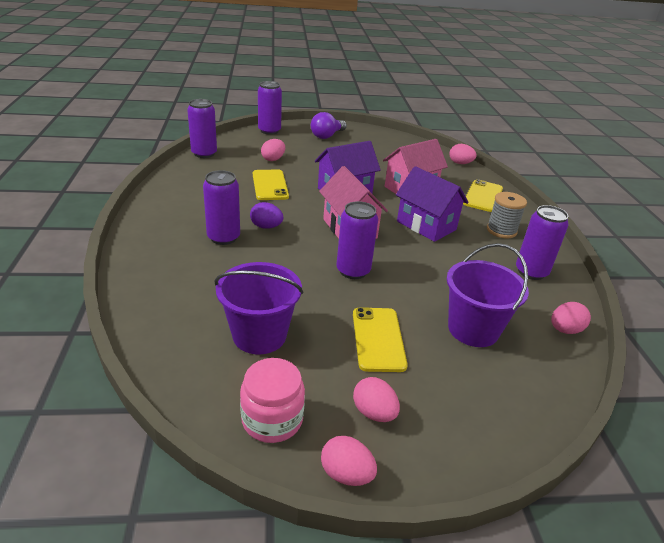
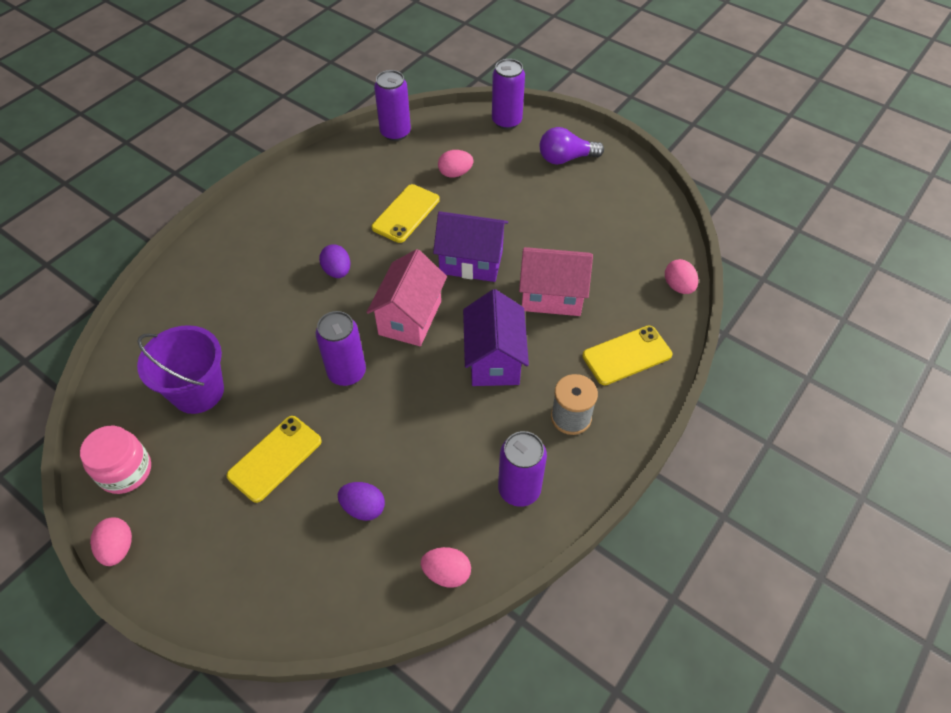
camera: 45 degrees right, 20 degrees up
(223, 237) = (287, 265): purple can -> none
(374, 413) = (190, 519): pink egg -> none
(473, 329) = (363, 508): purple bucket -> purple egg

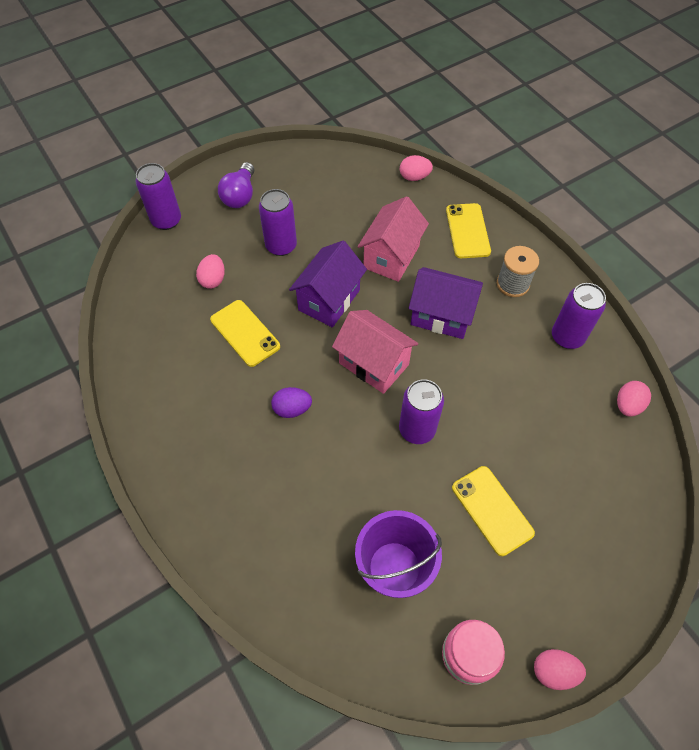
camera: 70 degrees left, 5 degrees up
(363, 508) = (558, 449): purple egg -> none
(395, 132) = (126, 312): purple can -> purple can (281, 246)

